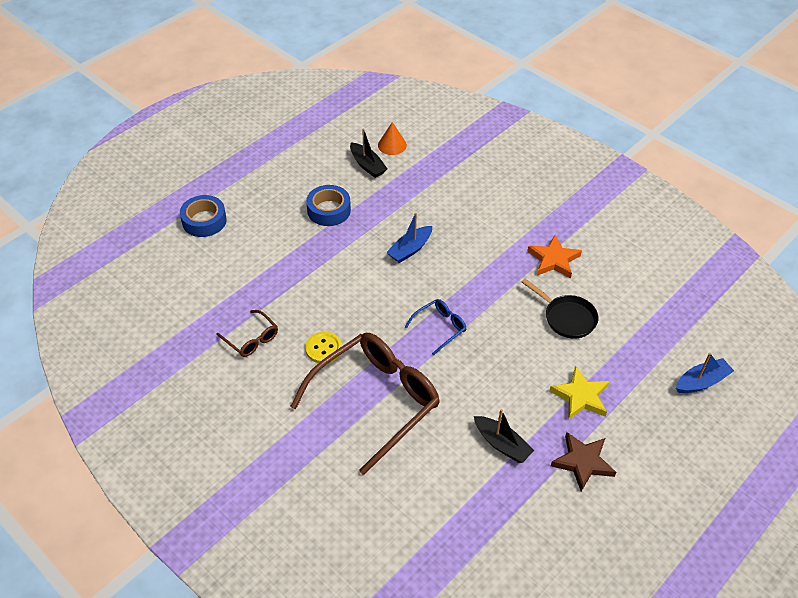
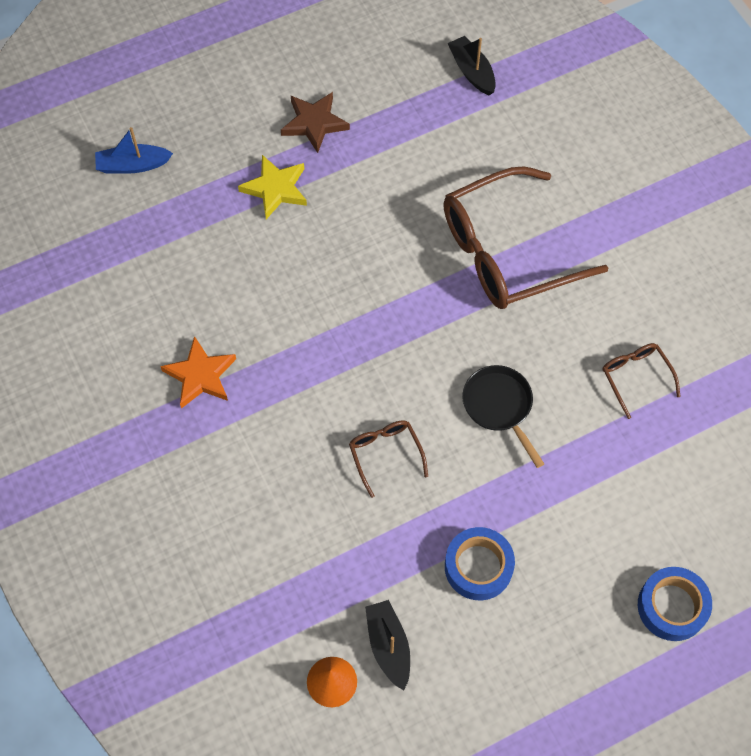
camera: 160 degrees left, 15 degrees up
(323, 348) = (548, 336): yellow button -> none
(410, 249) = (385, 454): blue boat -> brown glasses
(439, 328) = (395, 321): blue glasses -> none
(502, 444) = (388, 165): black boat -> black boat (472, 71)
(566, 318) = (234, 287): black pan -> black pan (499, 407)

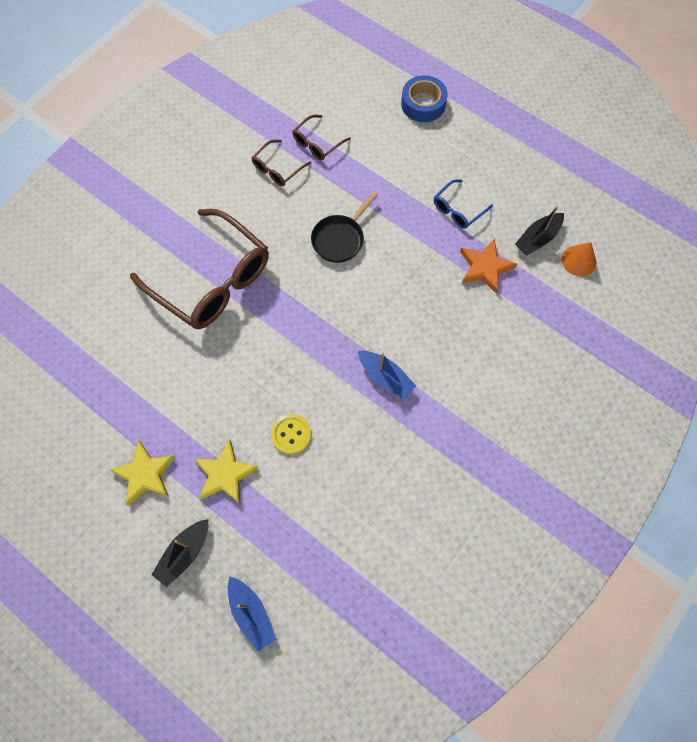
camera: 115 degrees left, 5 degrees up
(200, 375) = (419, 448): orange star -> orange star (485, 267)
(284, 261) = (291, 434): none -> yellow button
(297, 378) = (385, 377): none -> blue boat
(314, 123) = (145, 474): brown star -> yellow star
(385, 454) = (412, 294): brown glasses -> brown glasses (317, 143)
(472, 71) = (44, 370): black boat -> black boat (184, 553)
(478, 567) = (458, 209): blue tape -> blue glasses

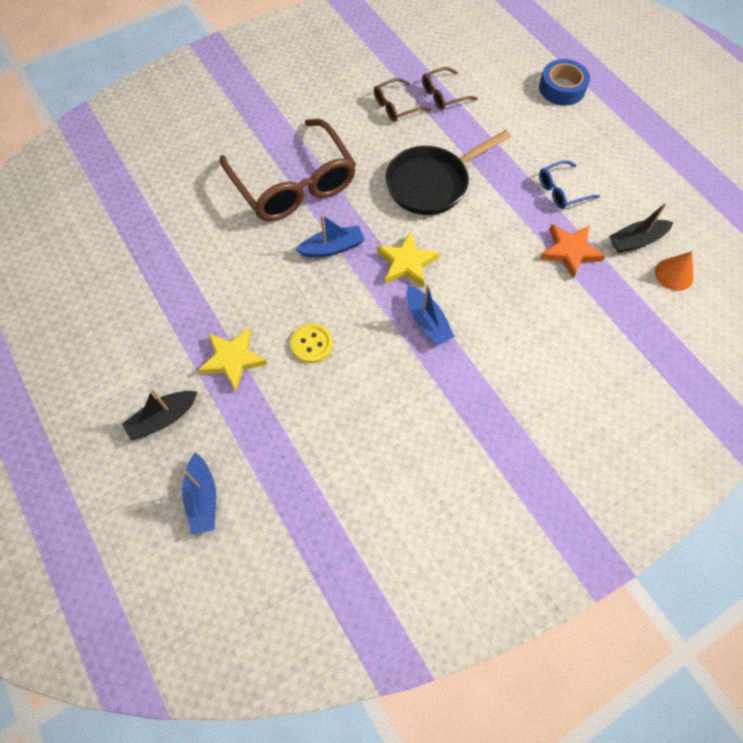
camera: 20 degrees right, 5 degrees down
(145, 474) = (158, 334): yellow star -> yellow star (407, 263)
(273, 333) = (332, 248): none -> blue boat
(340, 239) = (432, 183): black pan -> black pan, size x1.51

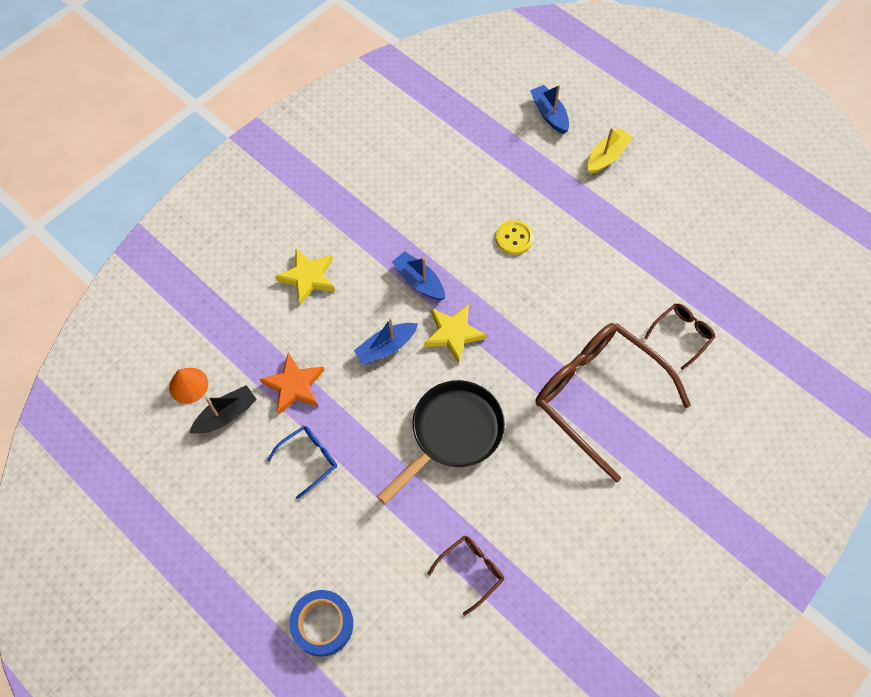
camera: 165 degrees right, 0 degrees up
(163, 418) = (606, 156): black boat -> yellow boat
(232, 359) = (575, 211): yellow star -> yellow star (308, 277)
(332, 248) = (530, 332): blue boat -> blue boat (386, 347)
(396, 106) = (523, 536): brown glasses -> brown glasses (682, 335)

